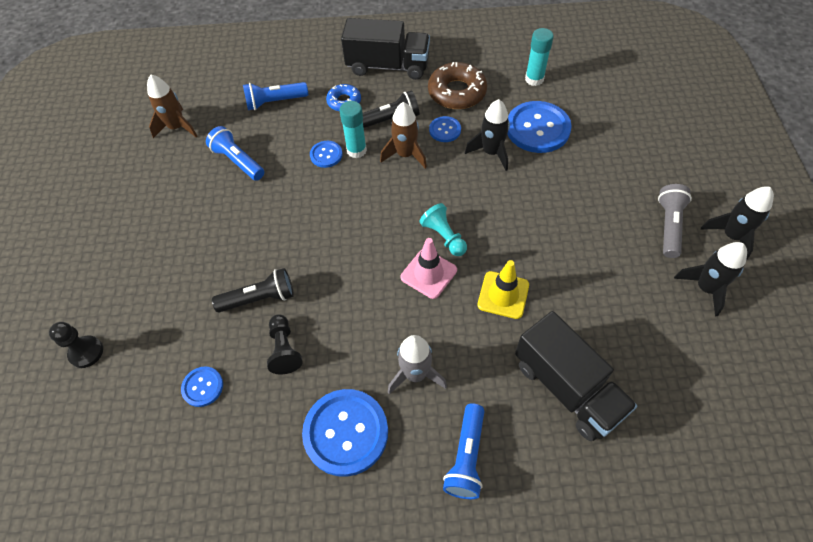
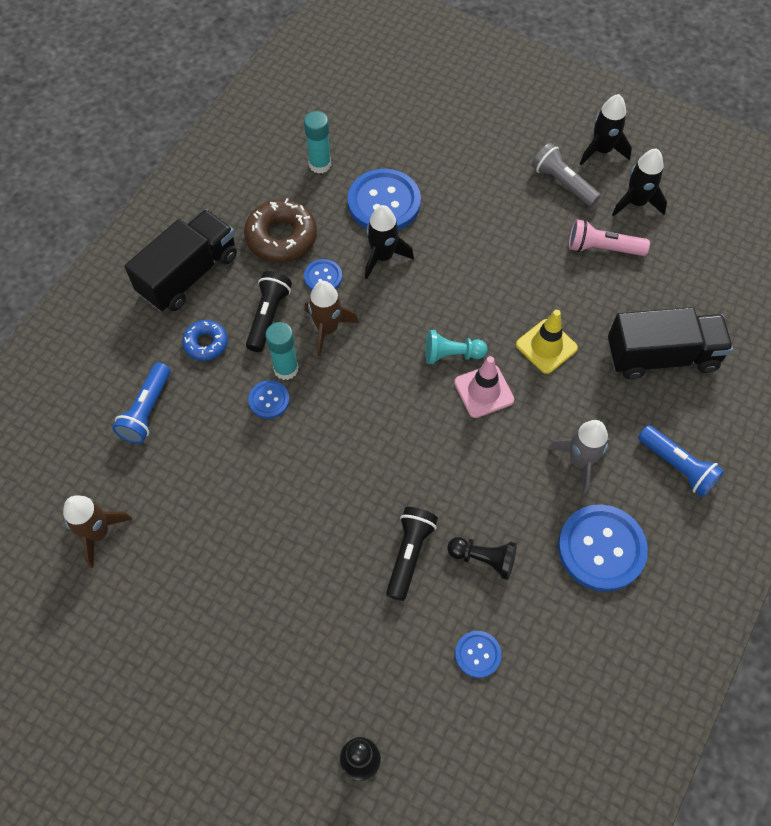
camera: 60 degrees left, 5 degrees up
(238, 161) = (207, 491): blue flashlight -> none
(633, 287) = (602, 248): none -> pink flashlight

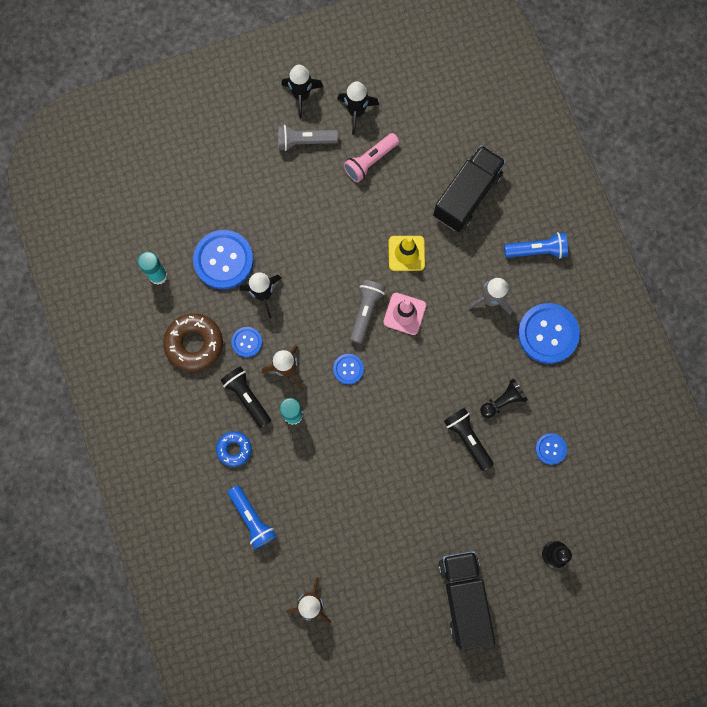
camera: 50 degrees left, 15 degrees up
(188, 274) = (173, 422): black truck -> black truck (464, 597)
(269, 400) = (306, 441): blue button -> blue button (348, 369)
(451, 354) = (365, 311): turquoise pawn -> grey flashlight

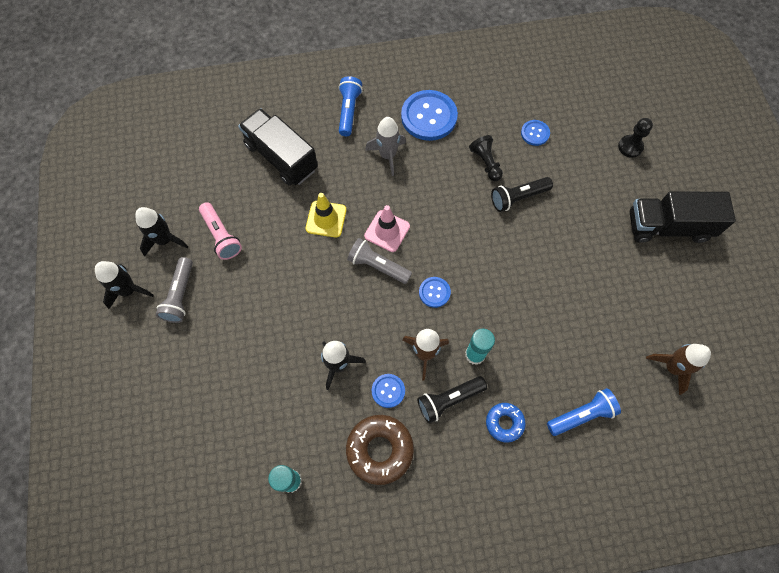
camera: 80 degrees left, 10 degrees down
(223, 260) = (290, 402): blue button -> none

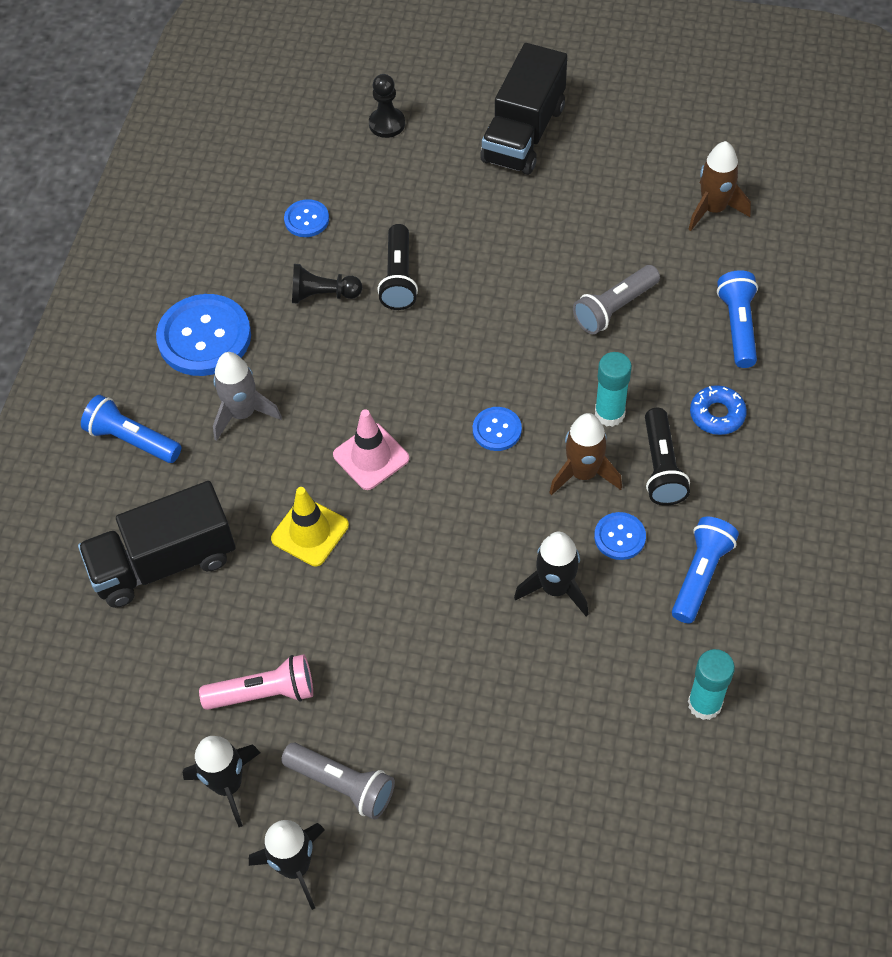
camera: 65 degrees left, 10 degrees down
(377, 266) = (422, 488): grey flashlight -> grey flashlight (615, 308)
(380, 450) = (700, 575): brown donut -> blue flashlight

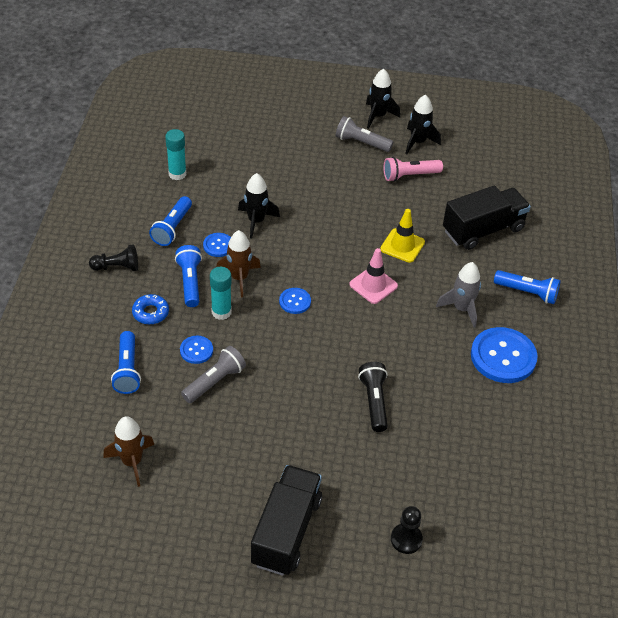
camera: 170 degrees right, 10 degrees down
(306, 219) = (453, 447): blue button -> blue button (196, 350)
(322, 295) = (427, 388): black pawn -> black pawn (117, 267)
(662, 467) = (190, 282): black flashlight -> blue flashlight

